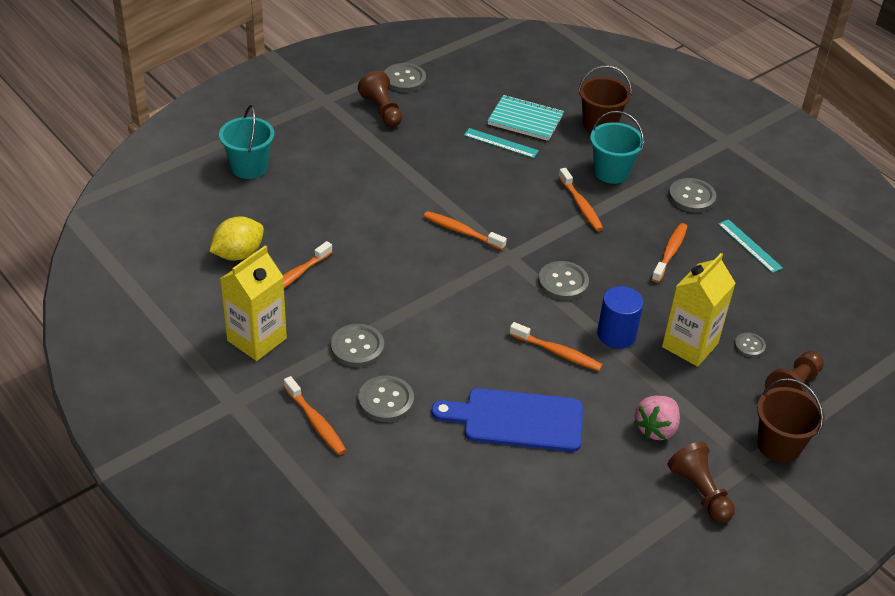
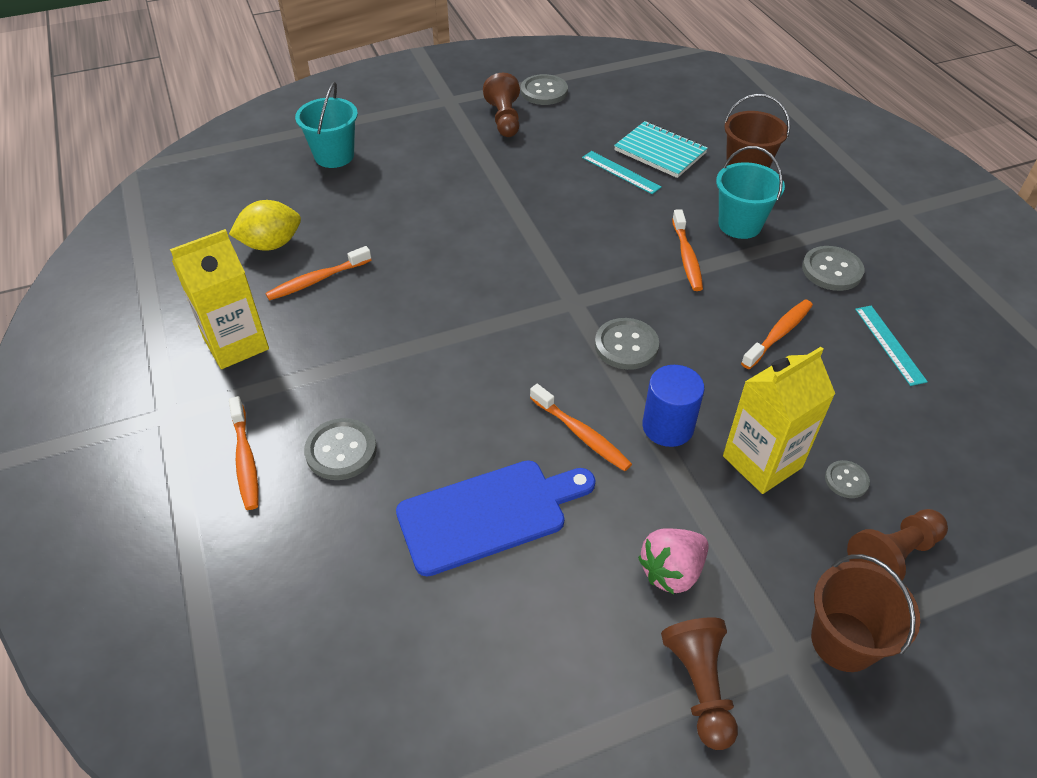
camera: 20 degrees right, 5 degrees up
(357, 347) = (342, 376): grey button -> none
(461, 231) = (530, 262): orange toothbrush -> none
(516, 420) = (489, 514): blue cutting board -> blue cutting board turned 135 degrees clockwise

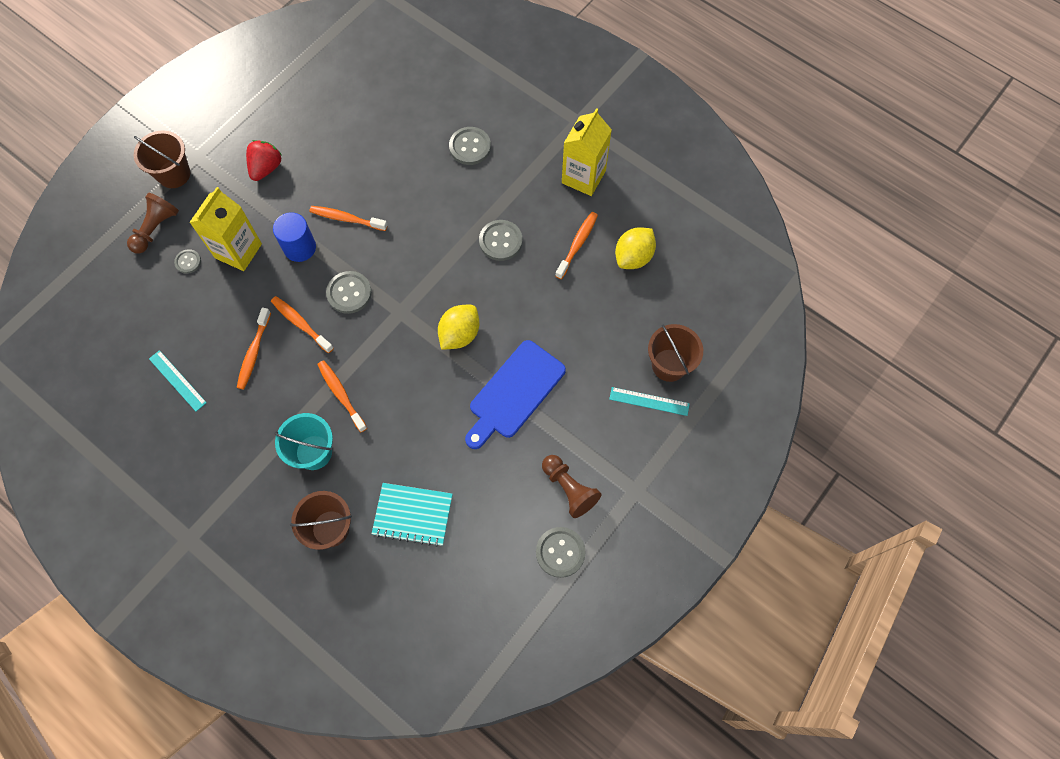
camera: 150 degrees right, 20 degrees up
(245, 460) = (514, 119): orange toothbrush -> orange toothbrush (301, 323)
(334, 156) = (669, 365): turquoise bucket -> brown bucket
(489, 514) = (371, 152): blue cutting board -> blue cutting board (514, 393)
(519, 255) = (459, 334): none -> yellow lemon
(621, 172) = (433, 468): turquoise ruler -> turquoise ruler (649, 401)
(672, 571) = (266, 168): pink strawberry -> red strawberry
(700, 686) = (235, 125): brown pawn -> none
(832, 270) = (231, 435): grey button -> grey button (500, 241)

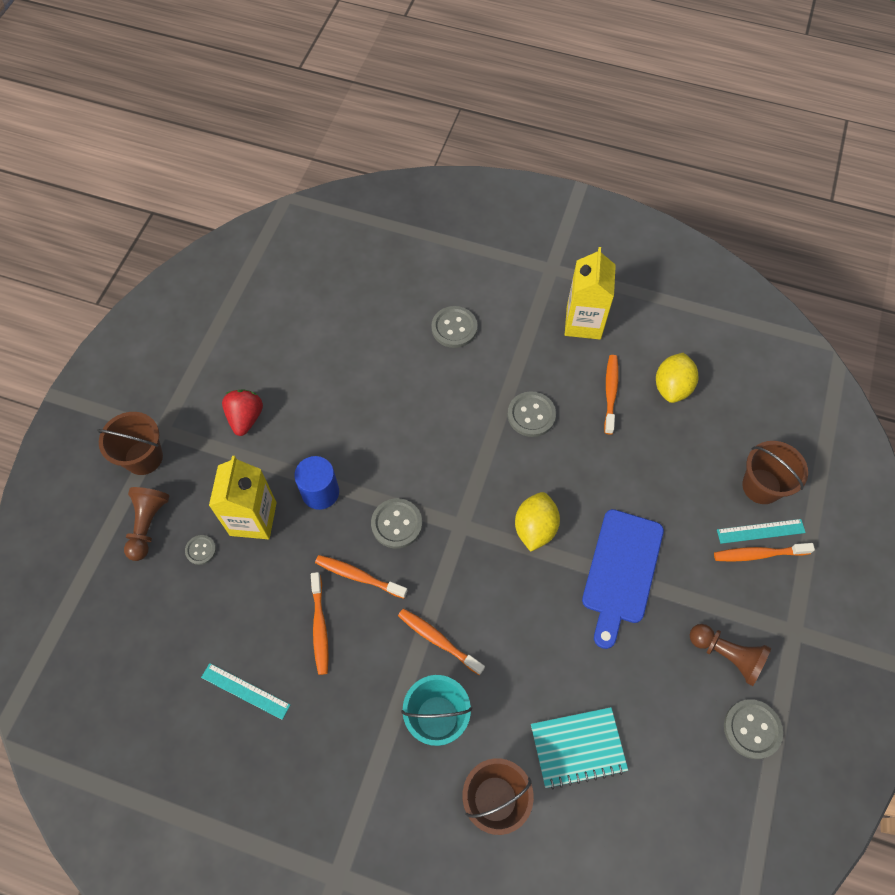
camera: 20 degrees left, 5 degrees down
(346, 219) = (357, 444): orange toothbrush -> orange toothbrush (758, 554)

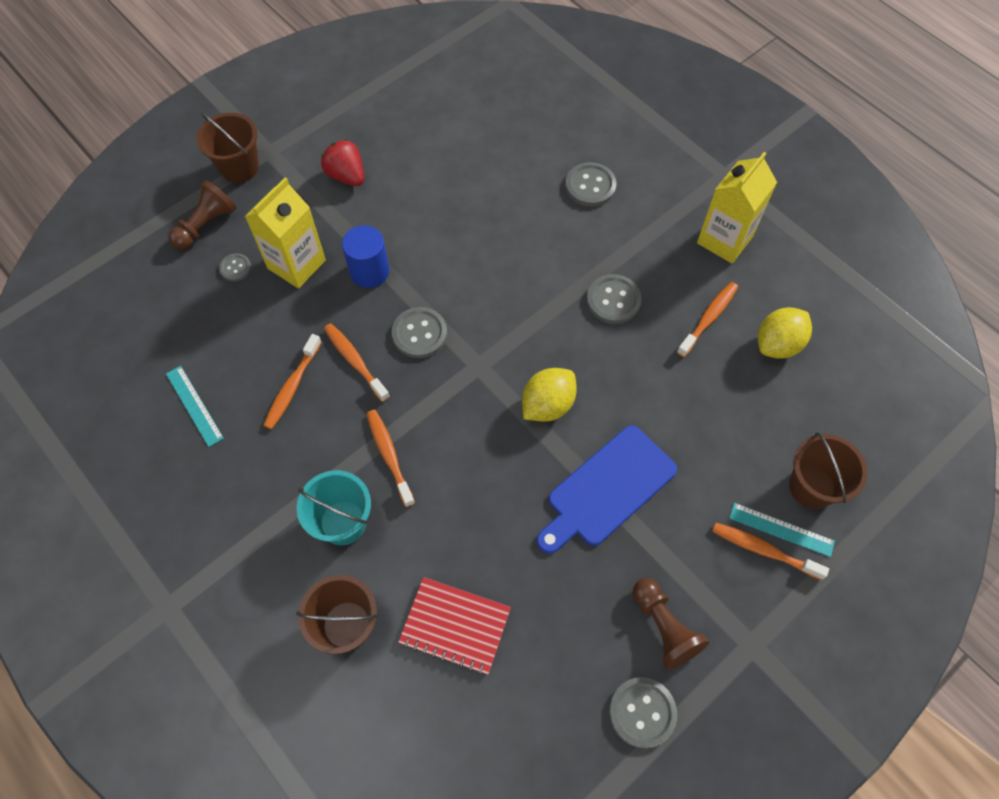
camera: 30 degrees right, 0 degrees up
(245, 418) = (346, 176): red strawberry -> red strawberry turned 75 degrees counterclockwise
(578, 748) = (455, 626): turquoise notebook -> red notebook

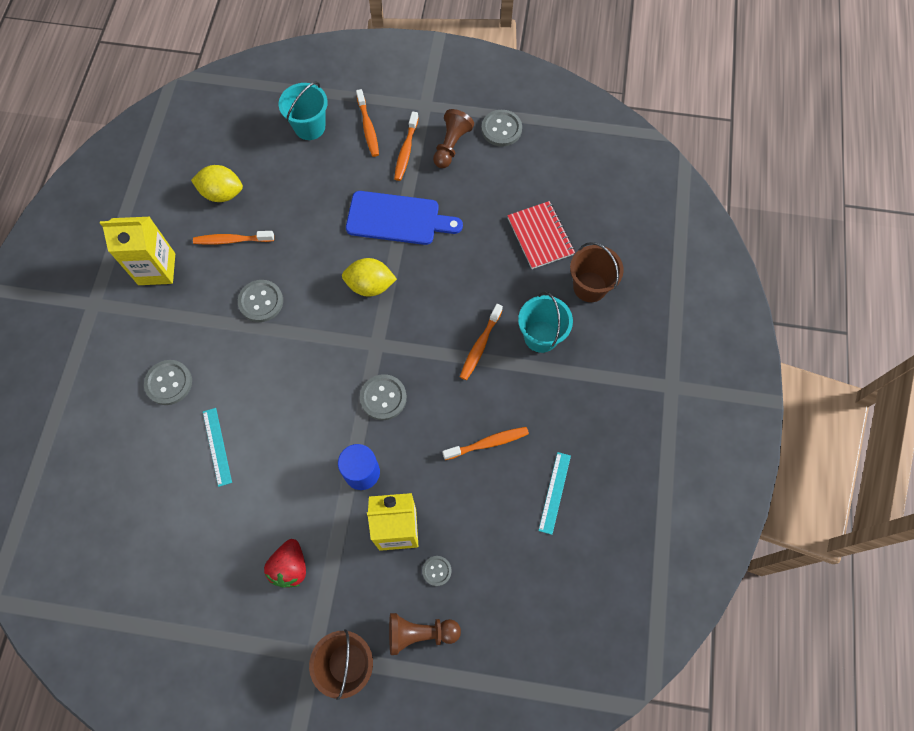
camera: 130 degrees left, 5 degrees up
(355, 361) = (437, 420): orange toothbrush -> orange toothbrush (406, 151)
(781, 529) = (349, 127): turquoise ruler -> turquoise ruler (217, 446)
(812, 487) = (309, 127): brown bucket -> turquoise bucket

